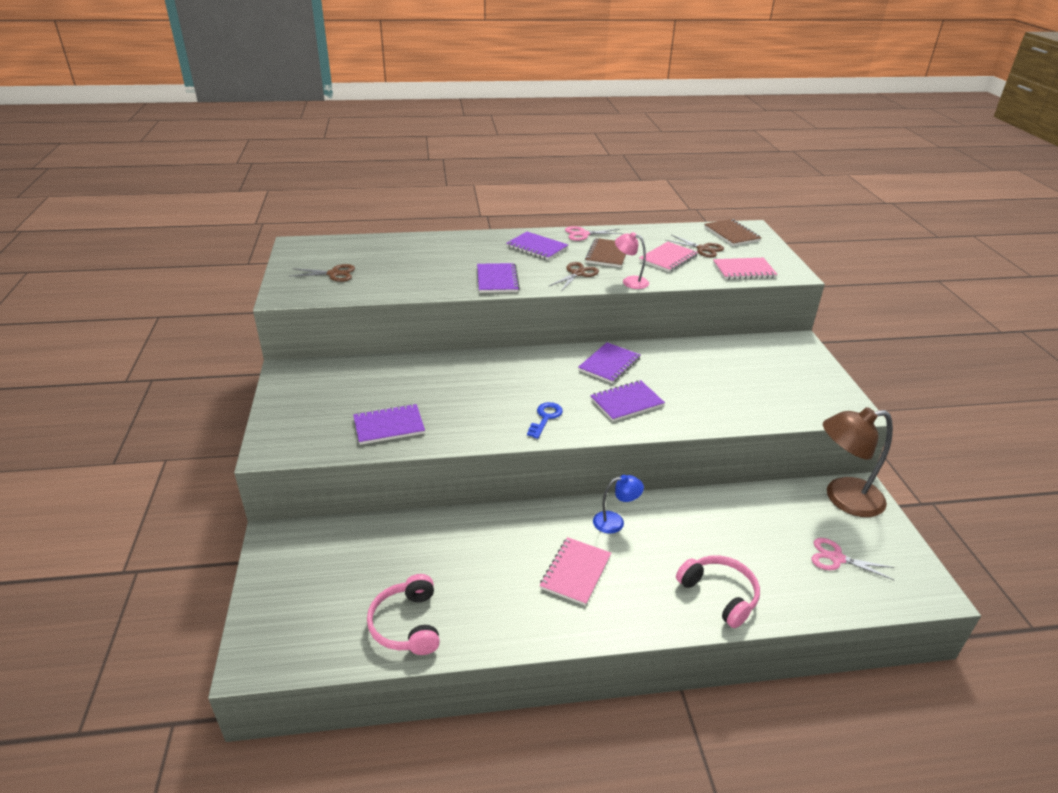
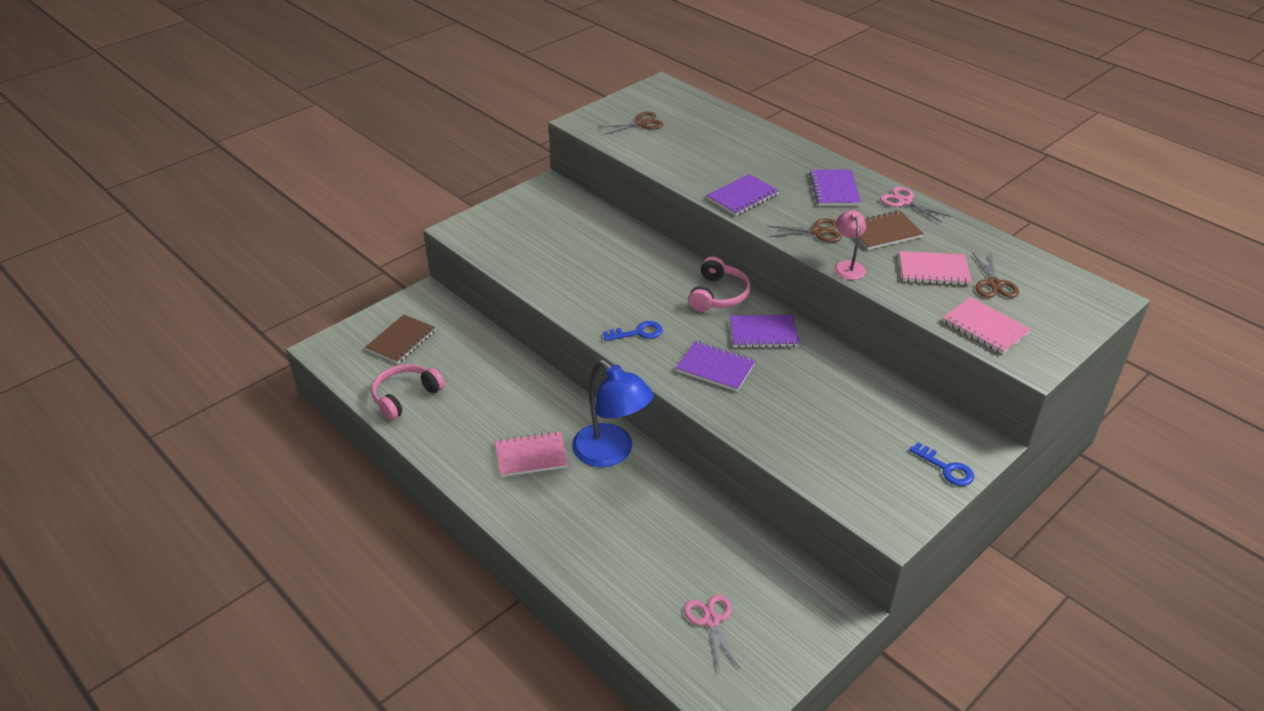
camera: 55 degrees right, 5 degrees up
(334, 274) = (641, 123): brown scissors -> brown scissors turned 75 degrees counterclockwise
(389, 426) = (539, 263): purple notebook -> none
(615, 522) = (611, 453): blue lamp -> blue lamp, size x1.92
(720, 594) = (586, 553): pink headphones -> pink headphones (718, 295)
(731, 234) = (1065, 290): brown notebook -> brown notebook (401, 340)
(811, 364) = (946, 468): none -> blue key
(843, 498) = (811, 600): brown lamp -> none

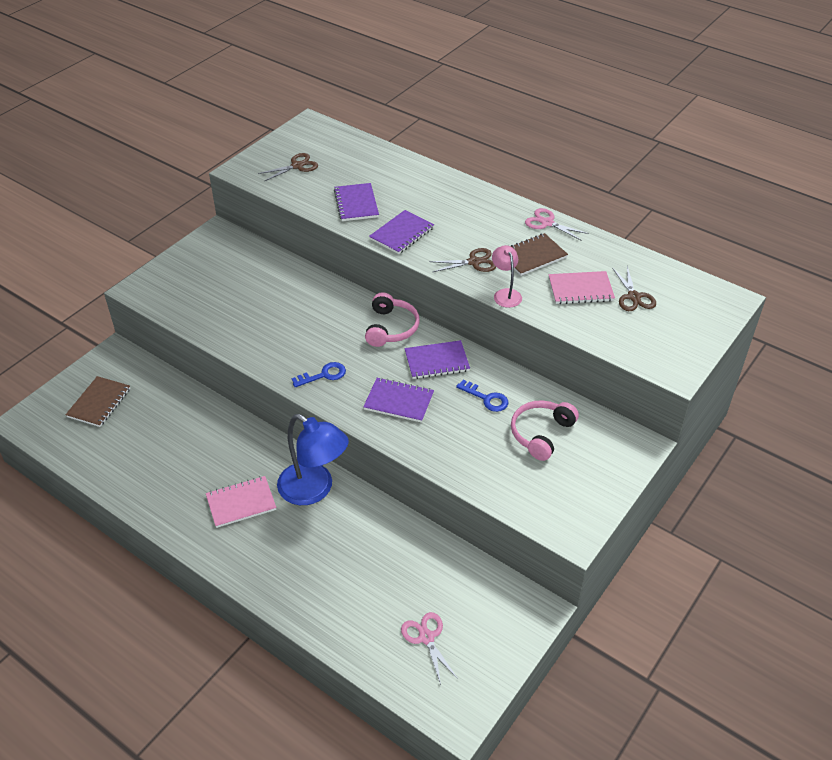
camera: 10 degrees left, 5 degrees up
(405, 396) = (113, 459): pink headphones -> pink headphones (541, 433)
(834, 189) = (483, 217): purple notebook -> purple notebook (356, 204)
(946, 468) = (612, 472): blue key -> blue key (486, 398)
(985, 327) = (631, 341): pink notebook -> none

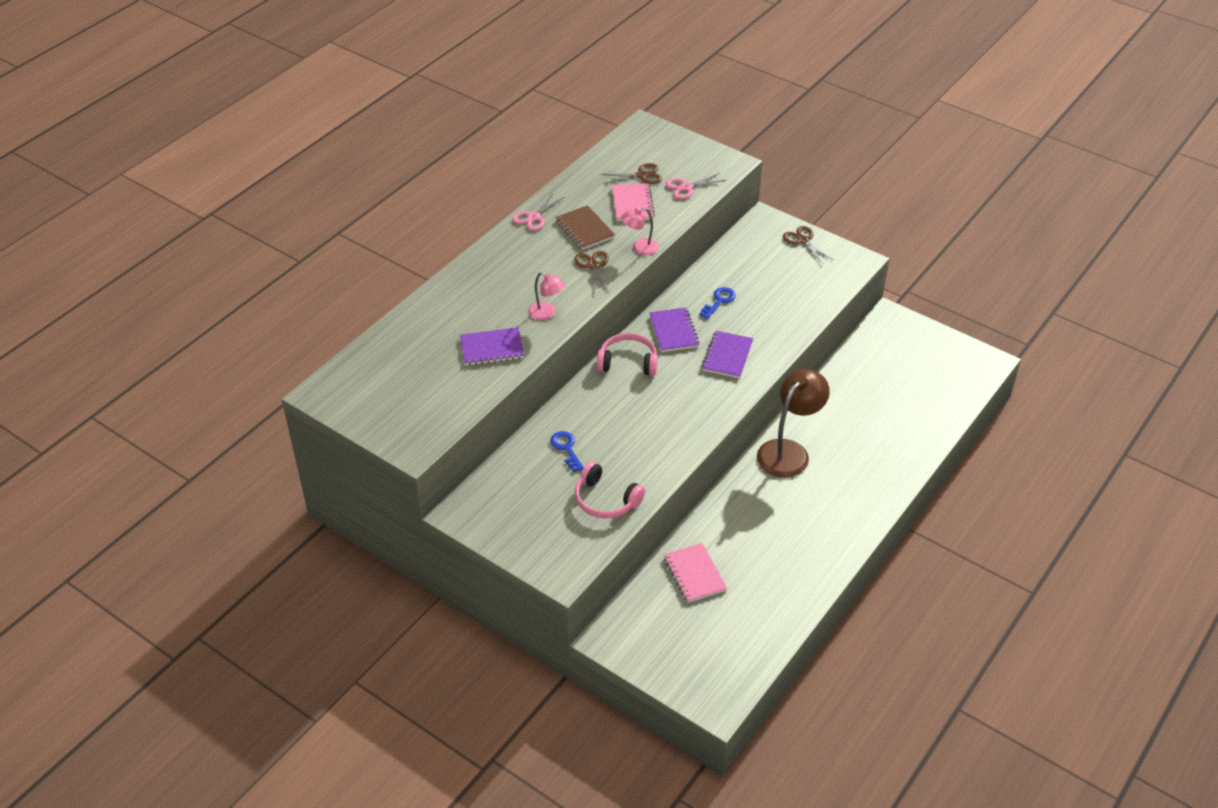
camera: 90 degrees left, 0 degrees up
(99, 403) = (687, 639): brown notebook -> none
(241, 503) = (810, 502): pink notebook -> pink notebook (694, 574)
(297, 166) = (412, 399): brown scissors -> brown scissors (803, 241)
(314, 490) = (789, 451): blue lamp -> brown lamp
(323, 375) = (696, 408): blue key -> blue key (566, 449)
(402, 234) = (546, 314): purple notebook -> pink lamp
(426, 637) = (926, 378): pink scissors -> pink scissors (686, 187)
(541, 433) = (757, 271): pink headphones -> pink headphones (605, 500)

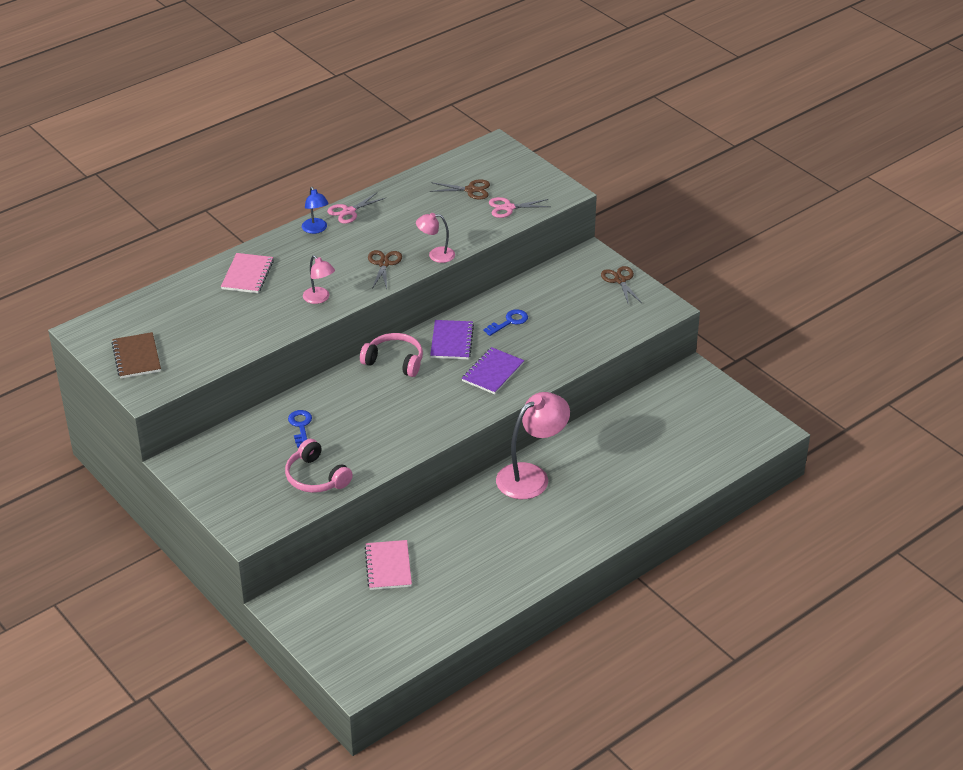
camera: 15 degrees right, 5 degrees down
(492, 348) = (254, 320): purple notebook -> none
(509, 241) = (316, 229): none -> blue lamp
(584, 229) = (391, 230): brown notebook -> brown notebook (136, 357)
(632, 204) = (449, 214): pink notebook -> pink notebook (247, 275)
(789, 451) = (531, 476): brown lamp -> pink lamp

